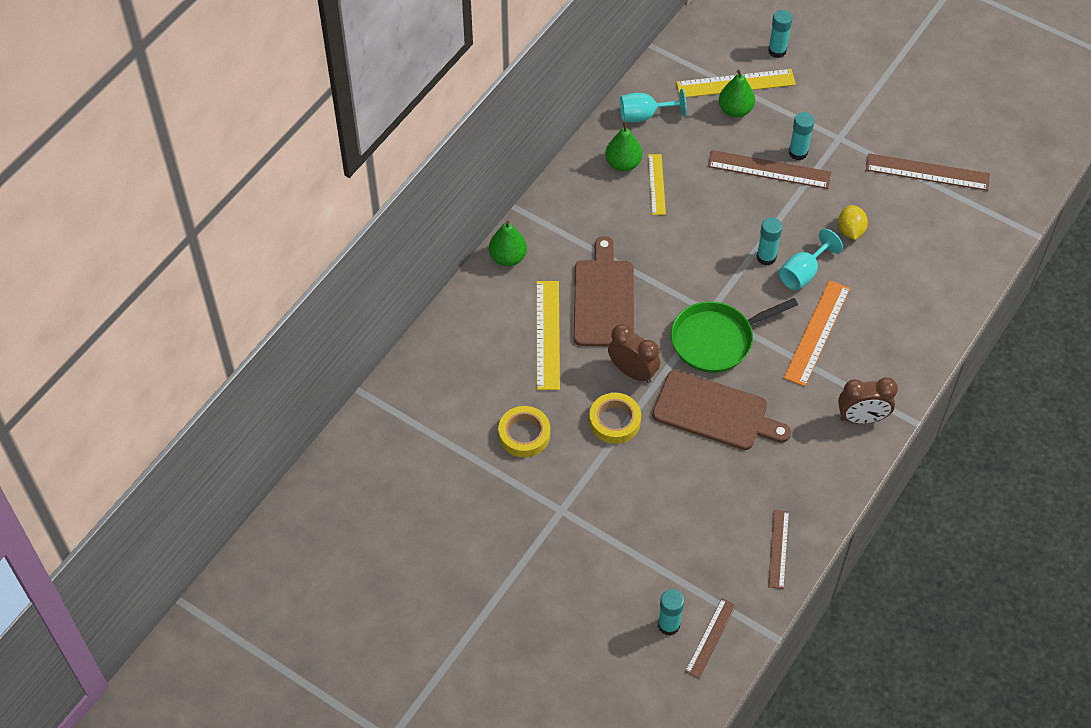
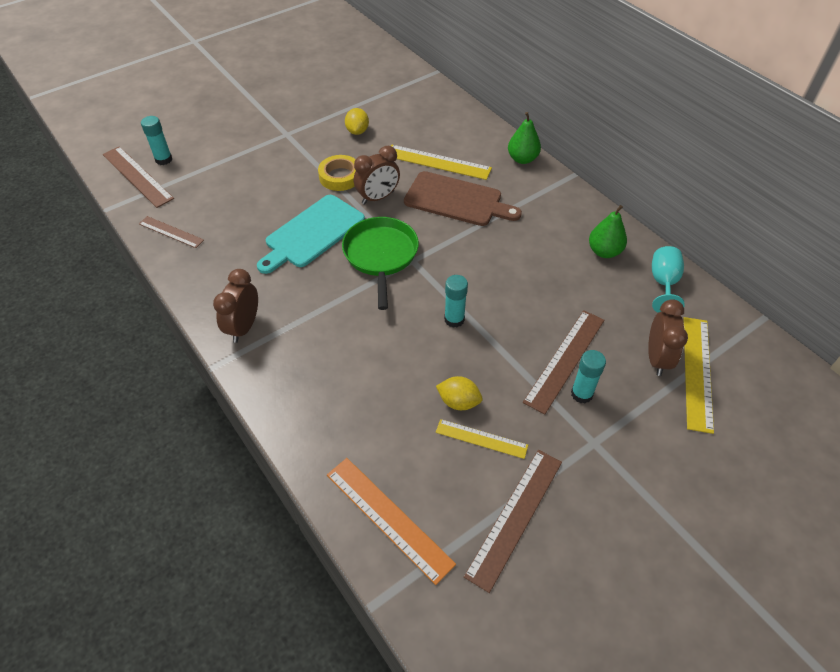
camera: 110 degrees right, 5 degrees down
(524, 434) = (357, 131): yellow tape -> yellow lemon
(656, 184) = (572, 267): yellow ruler -> yellow ruler (481, 438)
(710, 638) = (137, 176): brown ruler -> brown ruler, size x1.61
(715, 412) = (312, 233): brown cutting board -> turquoise cutting board
(735, 110) = (657, 358): green pear -> brown clock
(777, 51) = (746, 430): turquoise glue stick -> none
(803, 273) = (423, 341): turquoise goblet -> none
(817, 332) = (350, 328): orange ruler -> orange ruler (388, 518)

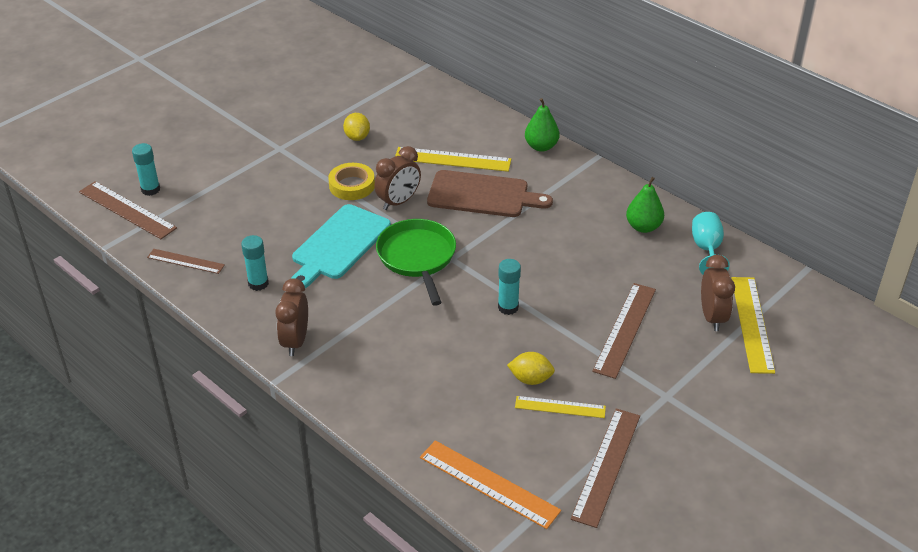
camera: 10 degrees left, 10 degrees down
(581, 394) = (647, 356): turquoise glue stick -> turquoise glue stick (258, 283)

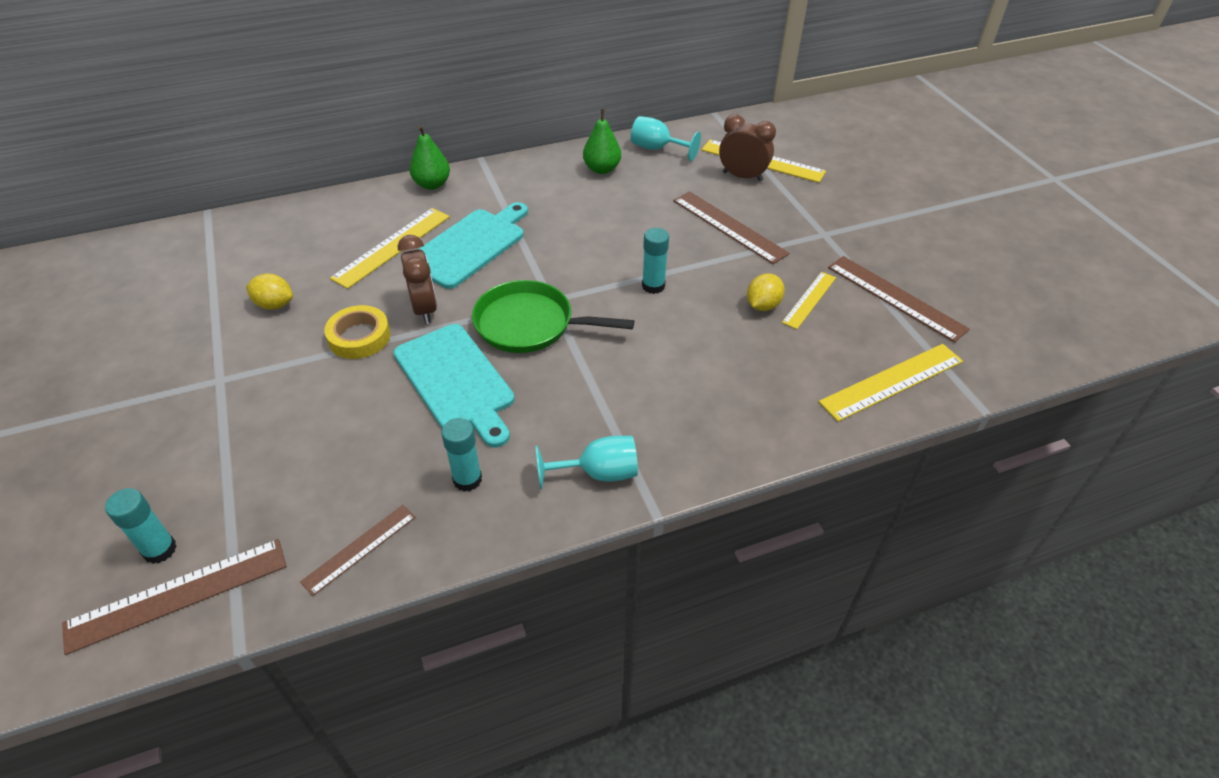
camera: 65 degrees left, 5 degrees up
(295, 341) = (598, 473): brown clock -> turquoise goblet
(482, 195) = (470, 246): brown cutting board -> turquoise cutting board
(489, 484) = (892, 381): orange ruler -> yellow ruler

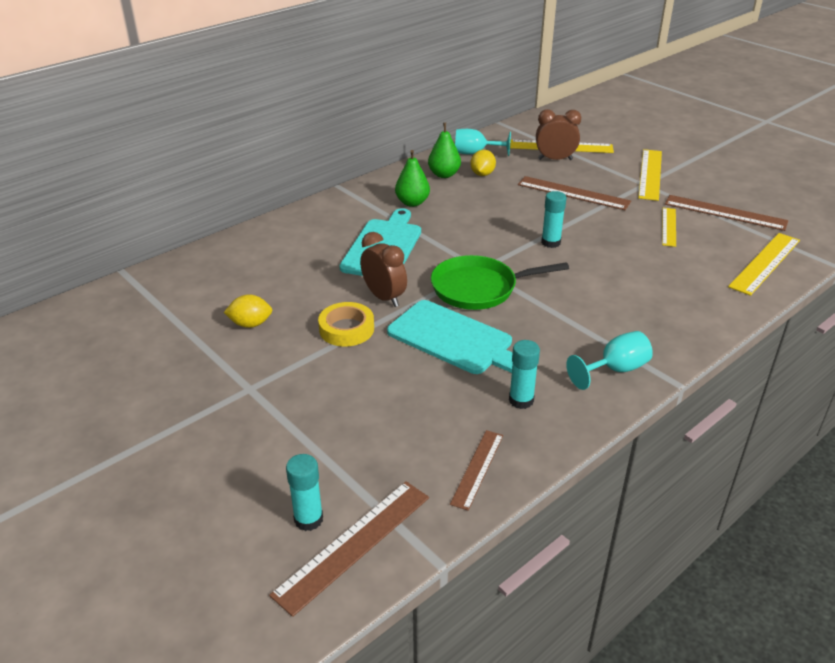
camera: 20 degrees left, 10 degrees down
(392, 247) = (317, 261): yellow ruler -> yellow ruler (650, 174)
(432, 184) = (313, 211): green pear -> green pear (412, 203)
(762, 305) = (640, 237): yellow lemon -> yellow lemon (482, 174)

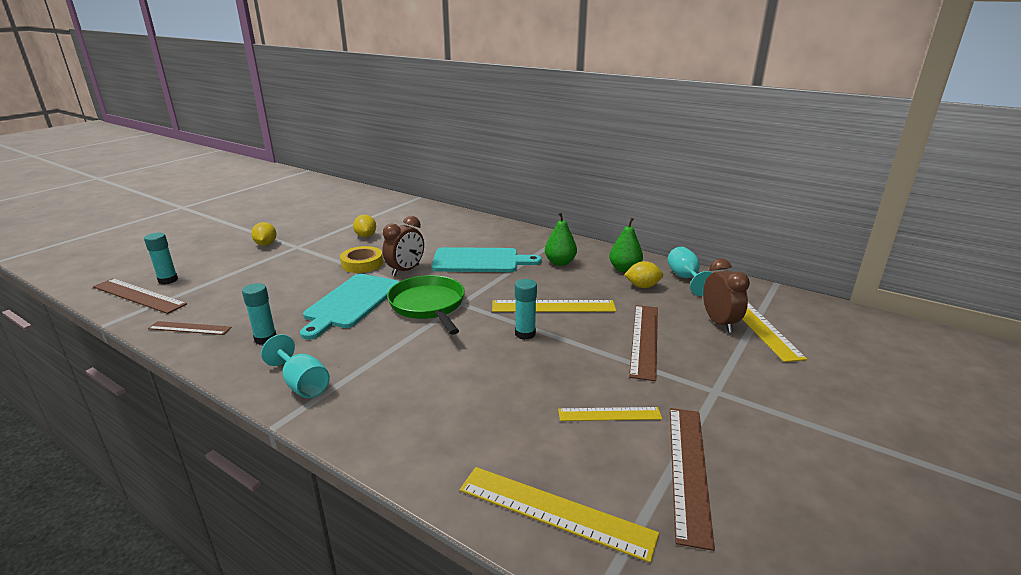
camera: 75 degrees right, 10 degrees down
(219, 421) = (266, 244): none -> yellow lemon
(650, 174) = (750, 395): yellow ruler -> yellow ruler (553, 306)

